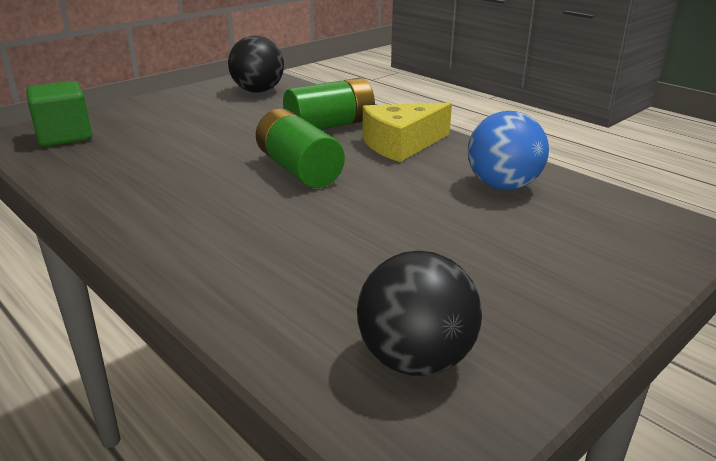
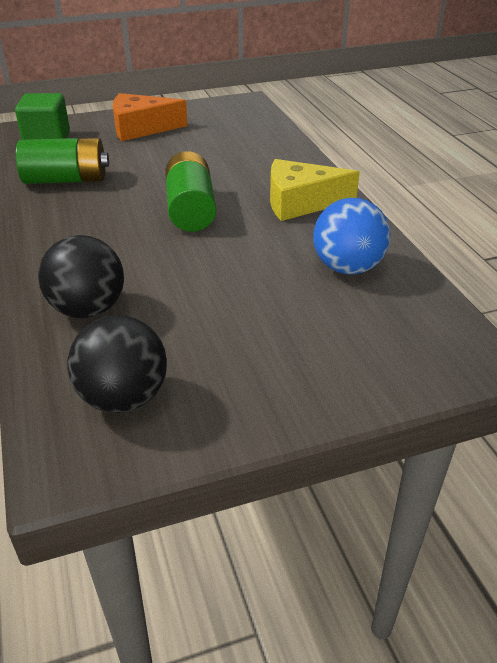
camera: 25 degrees right, 10 degrees up
(170, 111) = (141, 128): none -> orange cheese
(258, 91) = (230, 119): black ball -> black ball (88, 309)
(330, 126) = (257, 169): green battery -> green battery (66, 180)

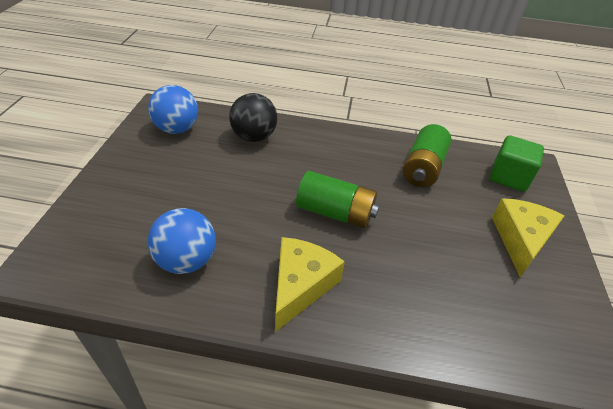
camera: 115 degrees right, 5 degrees up
(123, 398) = (177, 129): black ball -> blue ball
(141, 128) = (521, 240): orange cheese -> yellow cheese

